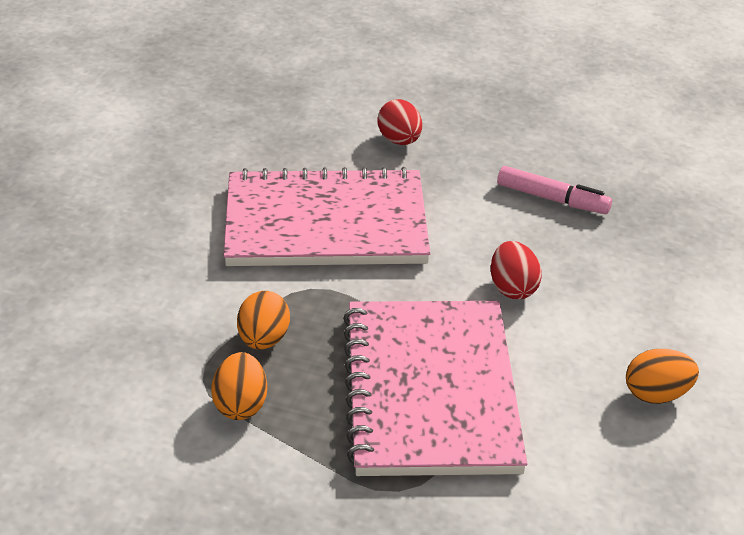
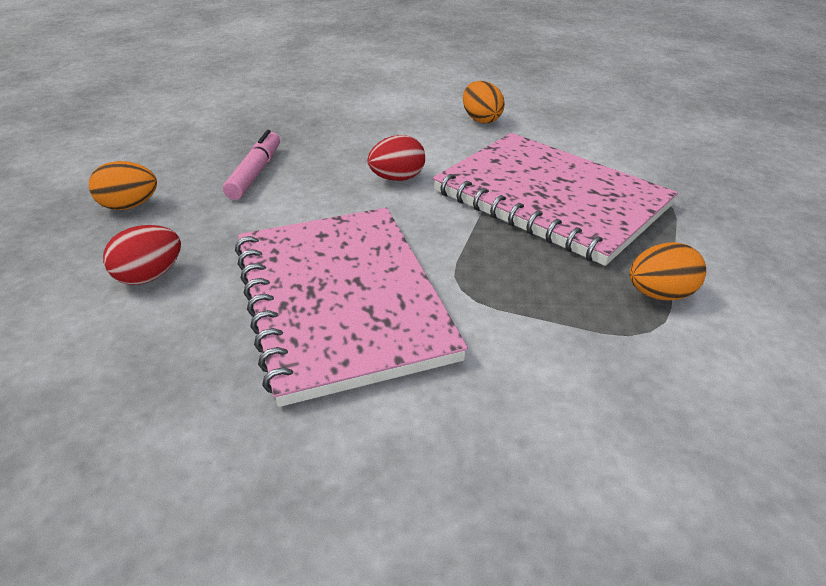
camera: 105 degrees left, 0 degrees up
(263, 340) = (562, 301): orange egg -> orange egg (129, 206)
(430, 390) = (550, 199): pink notebook -> pink notebook turned 60 degrees clockwise

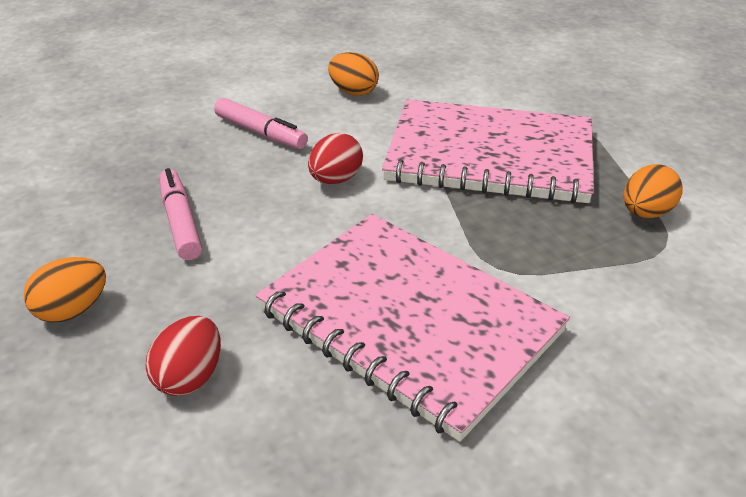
camera: 30 degrees left, 0 degrees up
(376, 130) = (261, 133): none -> pink marker

